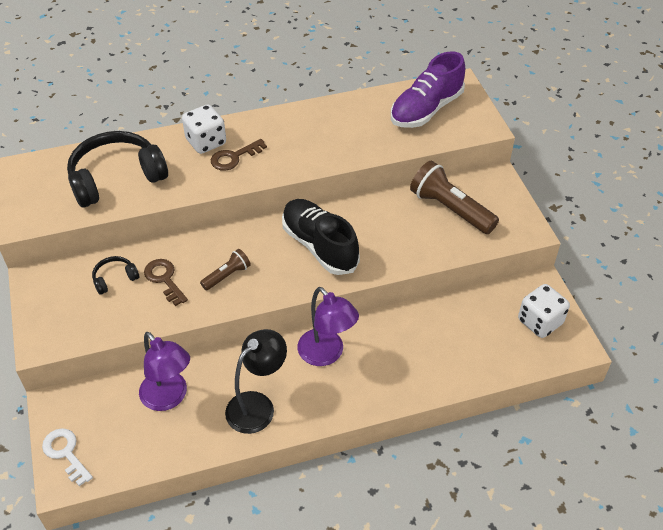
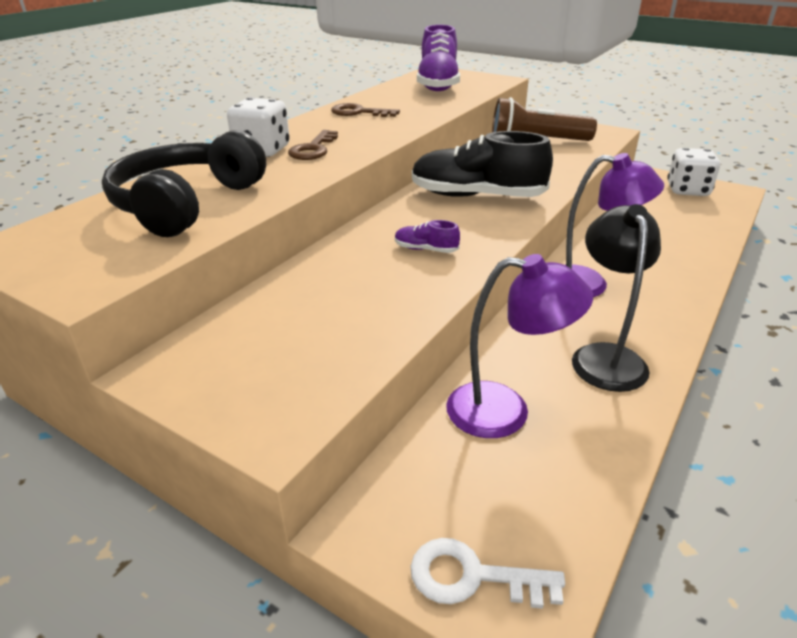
camera: 40 degrees left, 15 degrees down
(115, 278) = (290, 312): black headphones -> none
(164, 279) = (358, 284): brown key -> brown key (359, 112)
(227, 275) = (426, 249): brown flashlight -> purple shoe

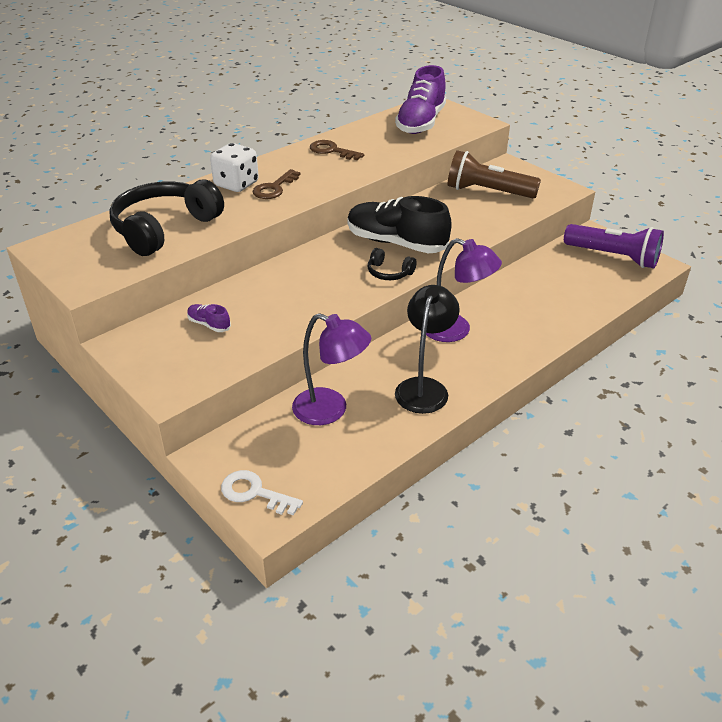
camera: 15 degrees right, 5 degrees up
(426, 249) = (327, 285): purple shoe -> purple shoe (209, 324)
(492, 226) = (389, 273): none -> black headphones
(687, 190) = (614, 257): white dice -> purple flashlight

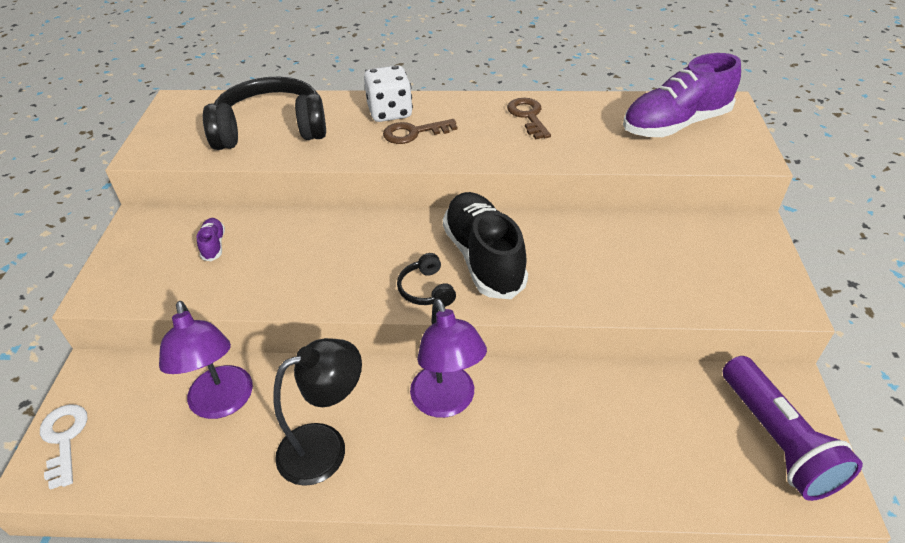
camera: 45 degrees right, 5 degrees up
(487, 192) = (676, 251): brown flashlight -> none

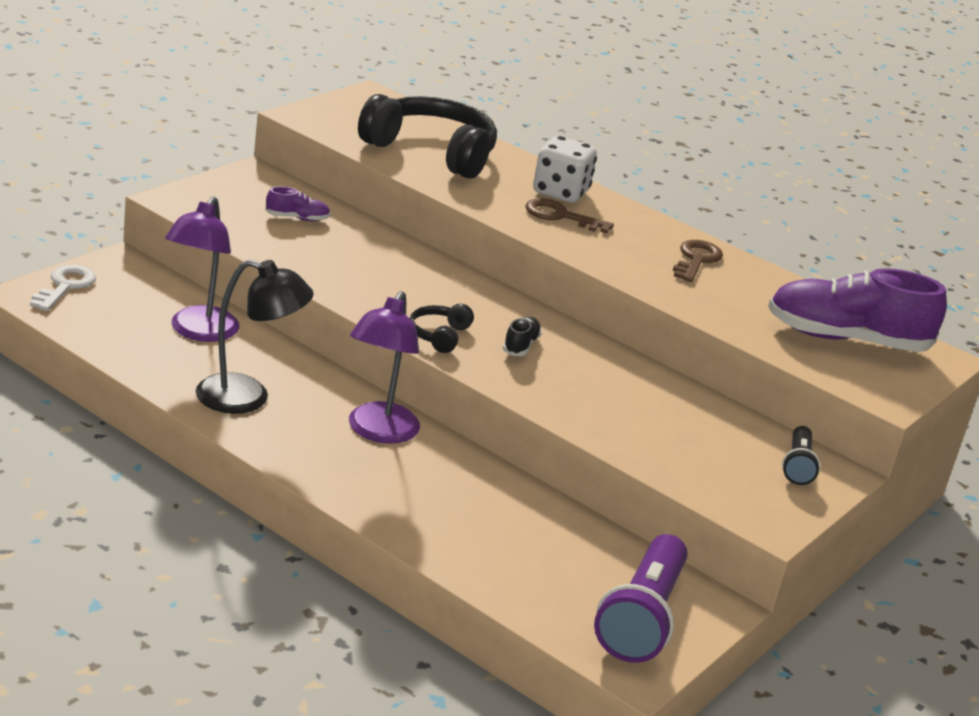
camera: 30 degrees right, 15 degrees down
(213, 245) = (297, 218): purple shoe -> purple shoe turned 60 degrees clockwise
(483, 258) = (520, 346): black shoe -> black shoe, size x0.42
(735, 239) = (797, 466): none -> black flashlight

